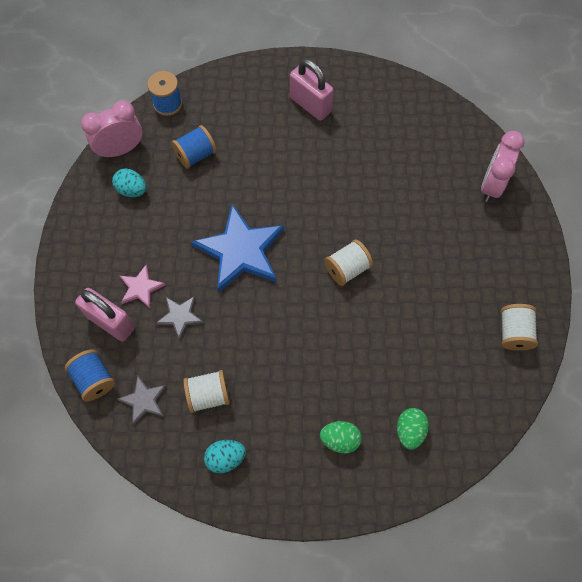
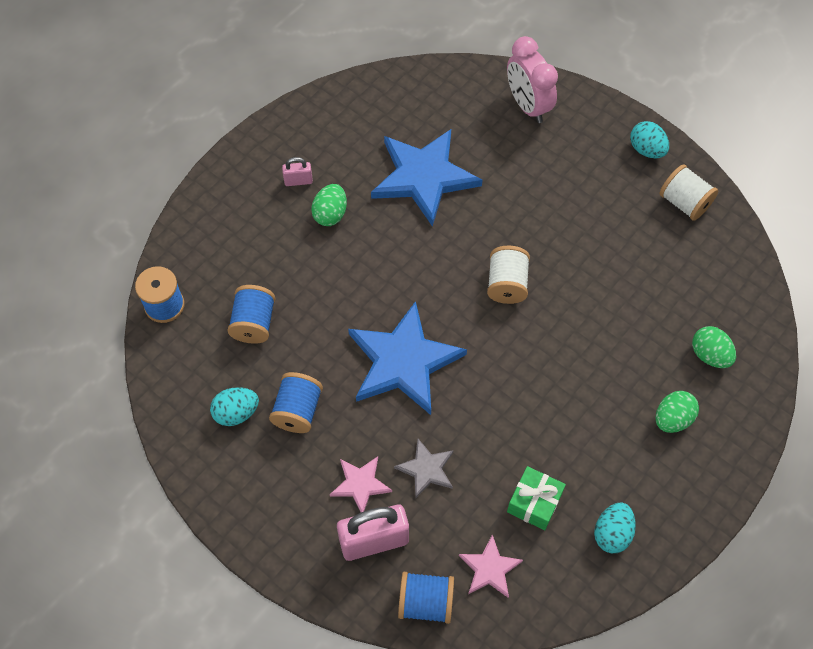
camera: 50 degrees left, 5 degrees down
(121, 150) = (175, 389): pink clock -> none
(144, 400) = (489, 568): grey star -> pink star
(160, 220) = (298, 410): none -> blue spool
(208, 395) = (534, 503): white spool -> green gift
(304, 138) = (330, 214): none -> green egg
(310, 105) = (298, 181): pink padlock -> pink padlock, size x0.49
(379, 167) = (424, 177): none -> blue star
(531, 279) = (646, 150): none -> turquoise egg

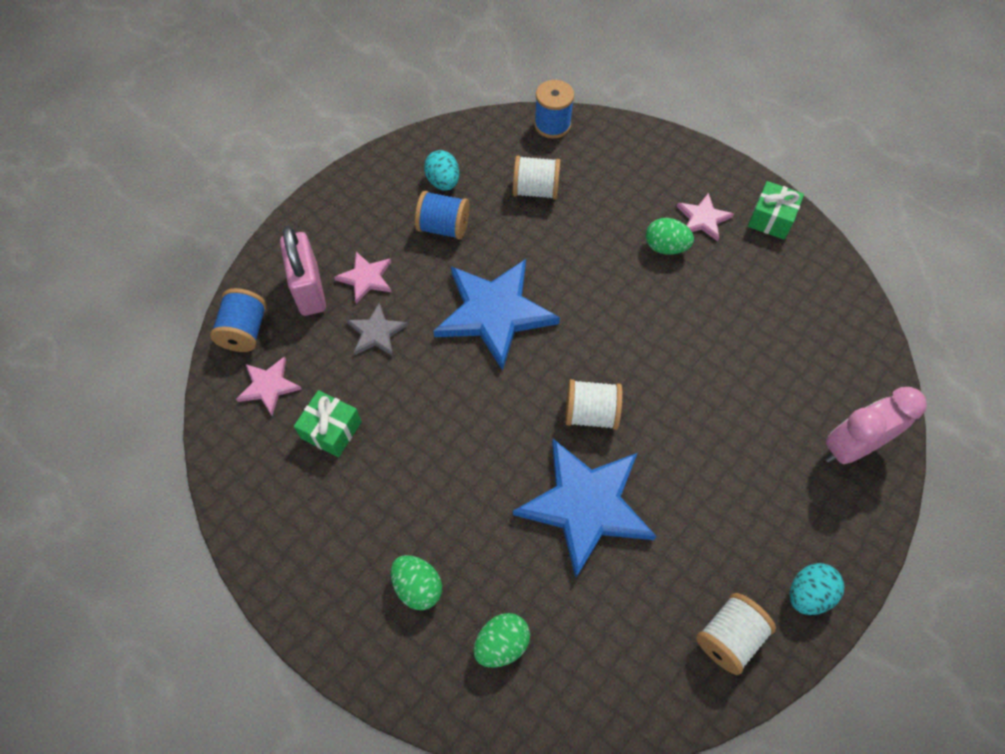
camera: 90 degrees right, 0 degrees up
(254, 323) = (535, 190): blue spool -> white spool
(298, 181) = (703, 219): pink padlock -> pink star
(301, 128) = (771, 219): none -> green gift
(424, 177) = (725, 332): blue star -> blue star (586, 505)
(612, 533) = (289, 506): turquoise egg -> none

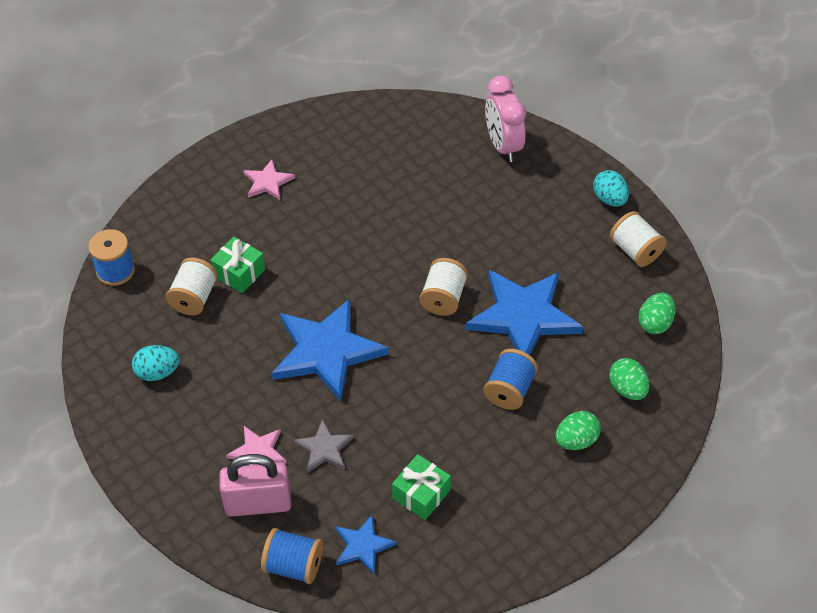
camera: 80 degrees left, 10 degrees down
(269, 386) = (363, 546): pink star -> blue star
(443, 227) = (215, 379): blue spool -> blue spool (509, 390)
(665, 247) = (290, 214): green egg -> green egg (655, 323)
(771, 219) = (282, 137): green gift -> green gift (239, 273)

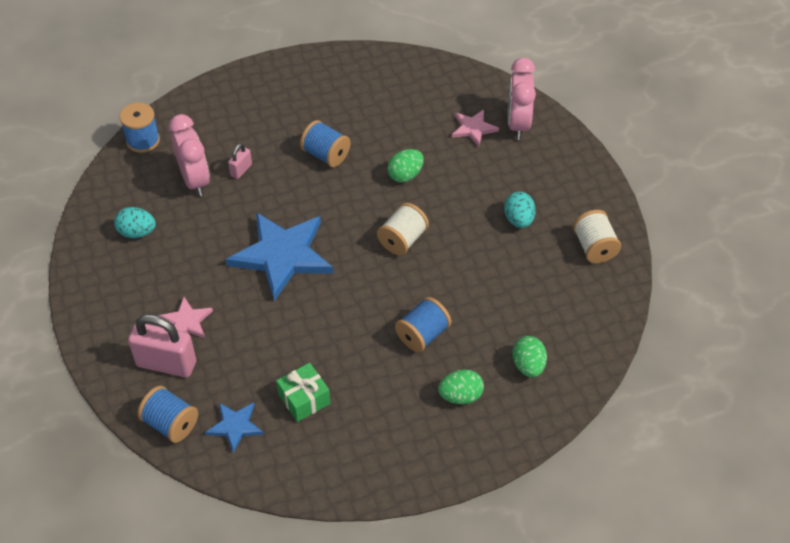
camera: 20 degrees right, 0 degrees up
(194, 298) = (195, 180): white spool -> pink clock
(239, 273) = (241, 170): green gift -> pink padlock
(267, 182) = (300, 101): pink star -> pink star (473, 128)
(322, 232) = (326, 155): none -> blue spool
(324, 448) = (242, 336): grey star -> none
(523, 316) = (465, 275): blue star -> none
(609, 199) = (592, 196): turquoise egg -> turquoise egg (518, 220)
(655, 323) = (581, 316): green egg -> green egg (405, 175)

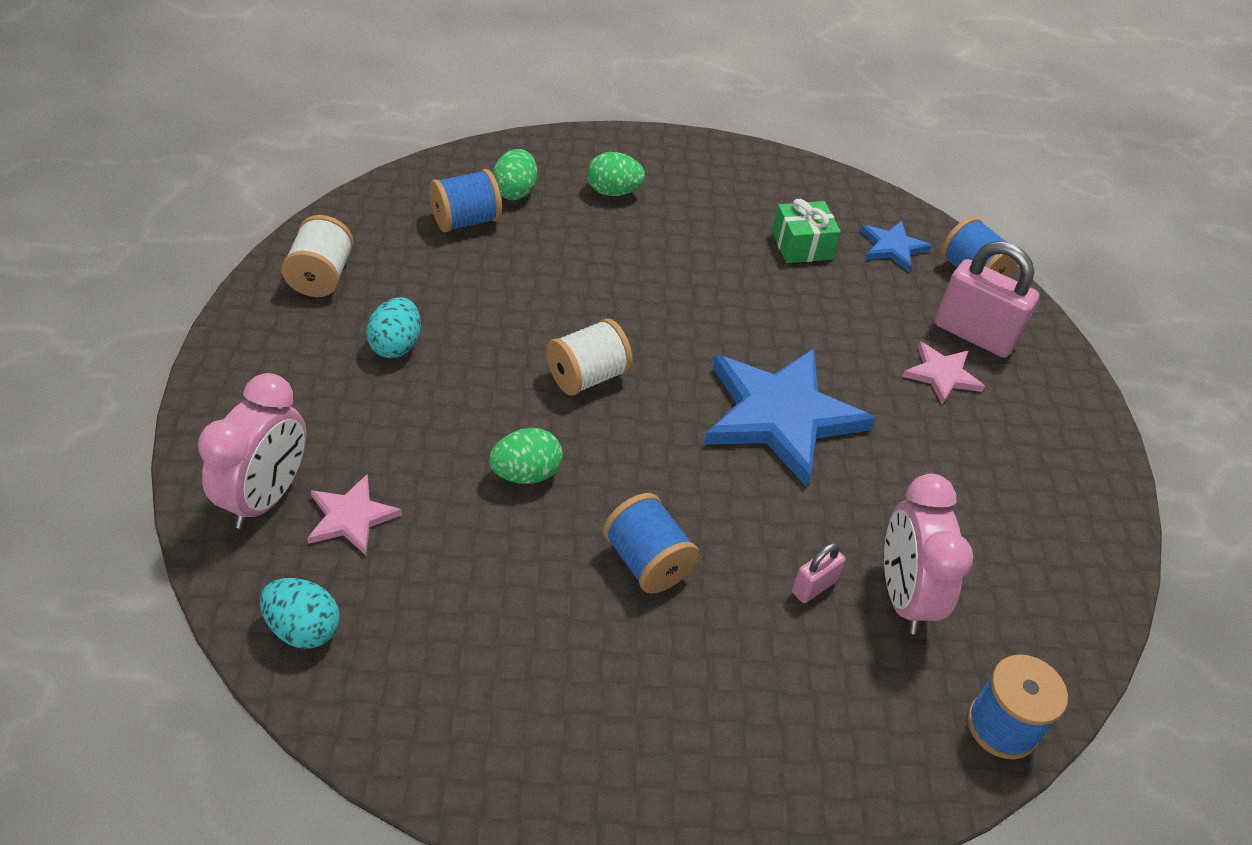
camera: 165 degrees left, 5 degrees down
(137, 232) = (1014, 532): turquoise egg -> turquoise egg (303, 629)
(422, 335) = (624, 259): blue spool -> blue spool (466, 221)

